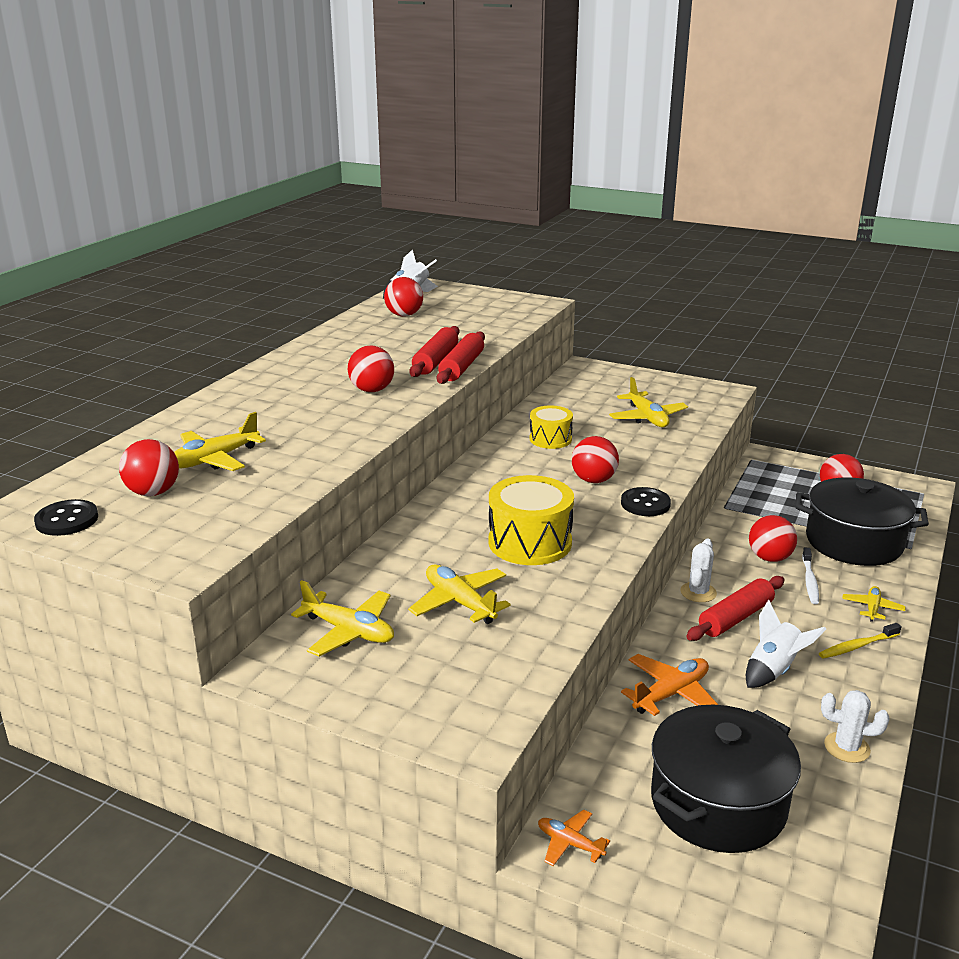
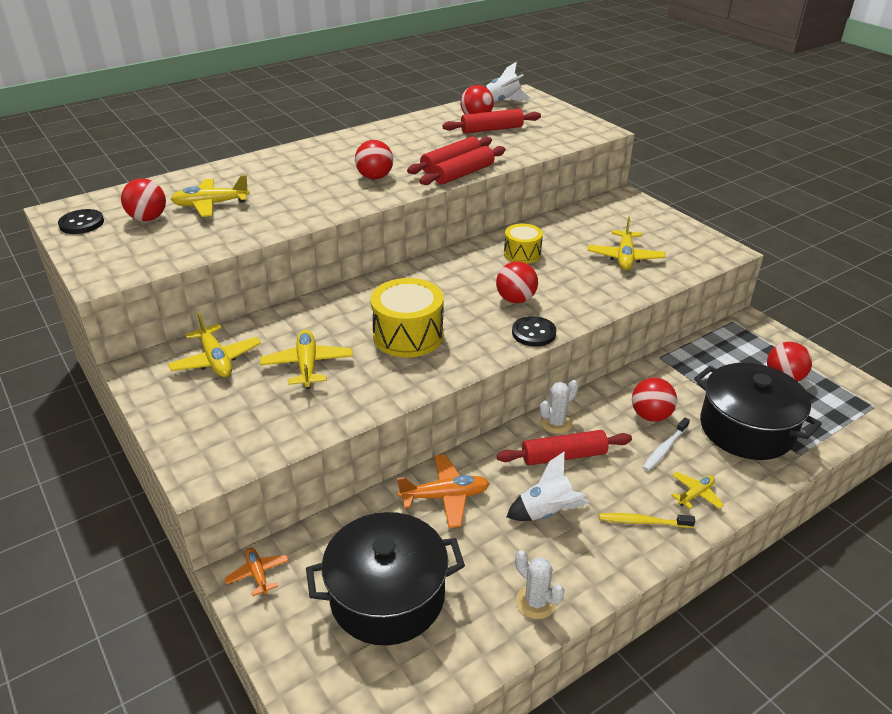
camera: 30 degrees right, 10 degrees up
(434, 322) = (492, 129): none -> red rolling pin

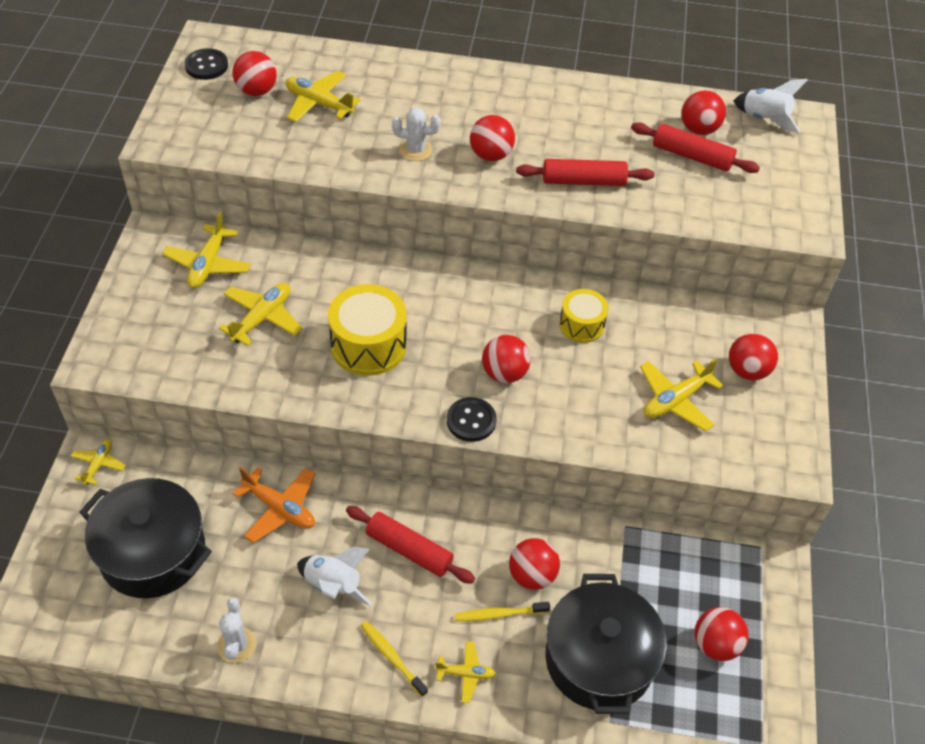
camera: 40 degrees right, 15 degrees up
(258, 574) = (98, 464): orange plane -> yellow plane
(463, 174) = (577, 203): red rolling pin -> none
(556, 423) = (443, 515): white cactus -> white cactus (416, 150)
(636, 226) = (747, 370): none -> red ball
(664, 449) = (499, 614): white toothbrush -> yellow toothbrush

